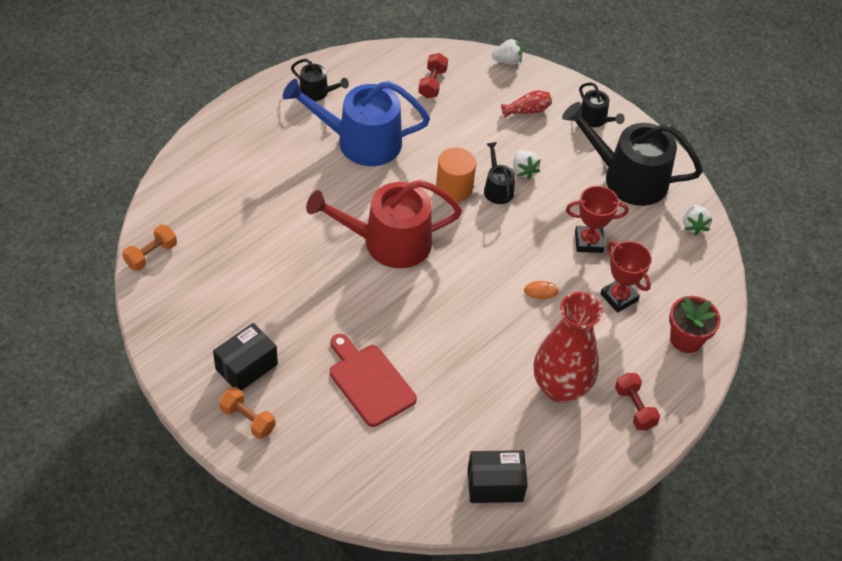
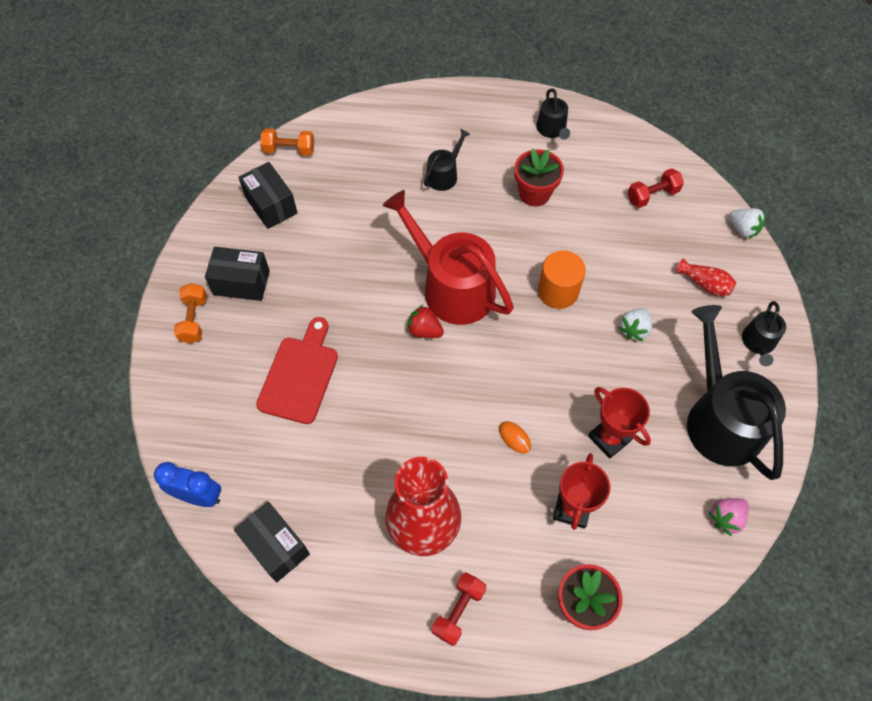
camera: 55 degrees right, 10 degrees up
(192, 301) = (271, 205): none -> black box
(361, 141) = (534, 193): blue watering can -> red flower pot
(408, 282) = (424, 330): none -> red strawberry
(409, 510) = (199, 496): none -> blue clock
(497, 188) = (592, 323): black watering can -> black watering can (444, 175)
(694, 226) = (726, 518): white strawberry -> pink strawberry

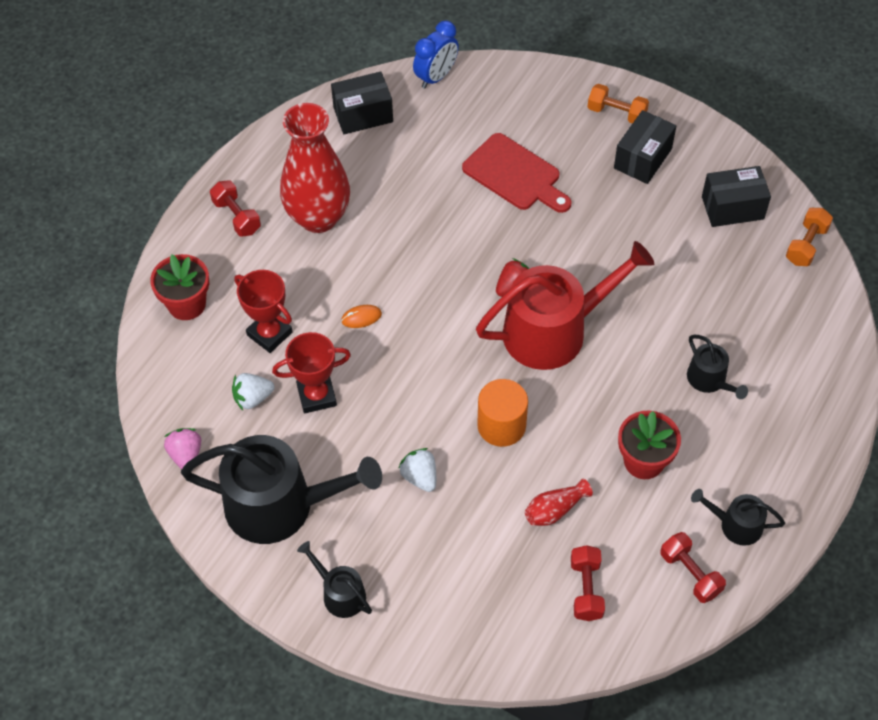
camera: 115 degrees right, 5 degrees down
(603, 143) = (690, 573): none -> red dumbbell
(704, 284) = (439, 579): red vase -> red vase (555, 510)
(743, 229) = (491, 667): white strawberry -> white strawberry (253, 398)

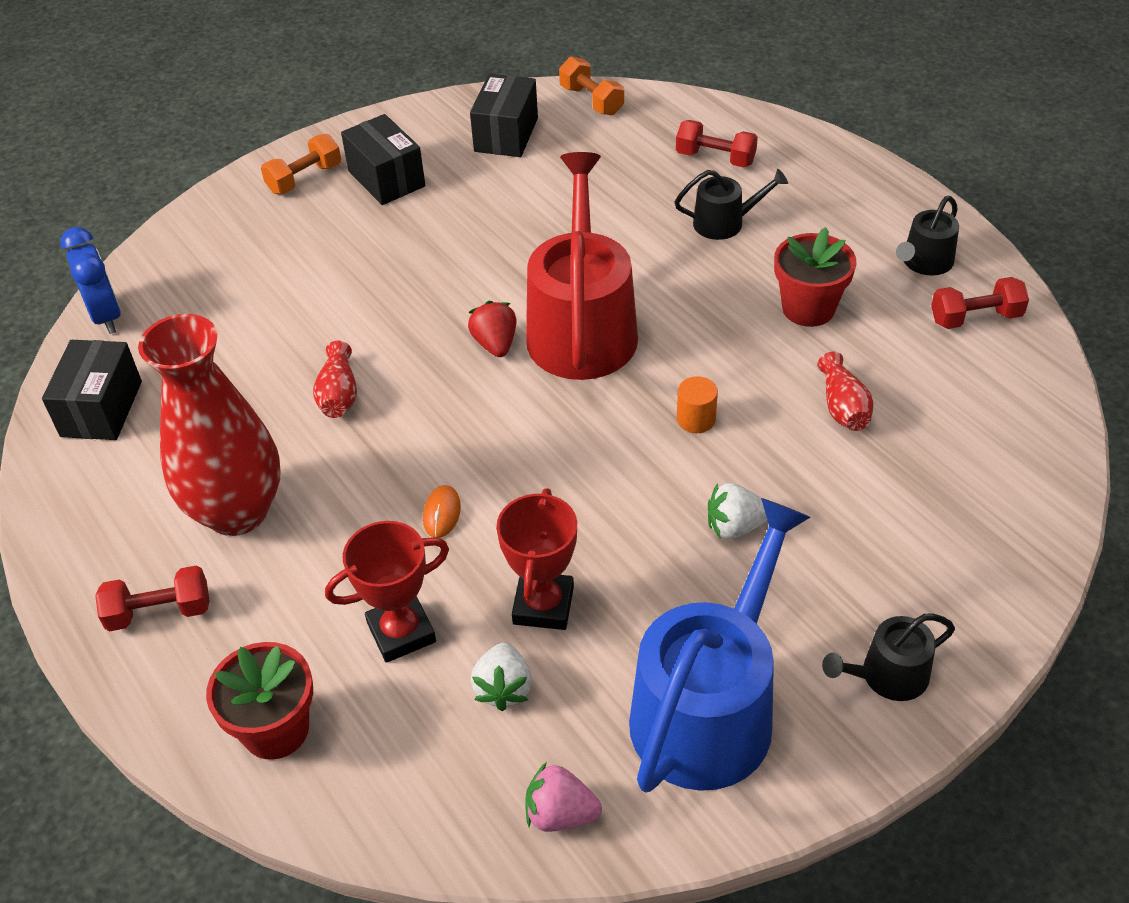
camera: 65 degrees left, 10 degrees down
(280, 505) = (709, 708): black watering can -> blue watering can
(429, 224) = (339, 395): none -> red vase
(501, 425) = (696, 419): orange cylinder -> orange cylinder, size x0.57
(515, 175) = (324, 290): red cutting board -> none
(586, 589) = (967, 413): red dumbbell -> red dumbbell (715, 158)

